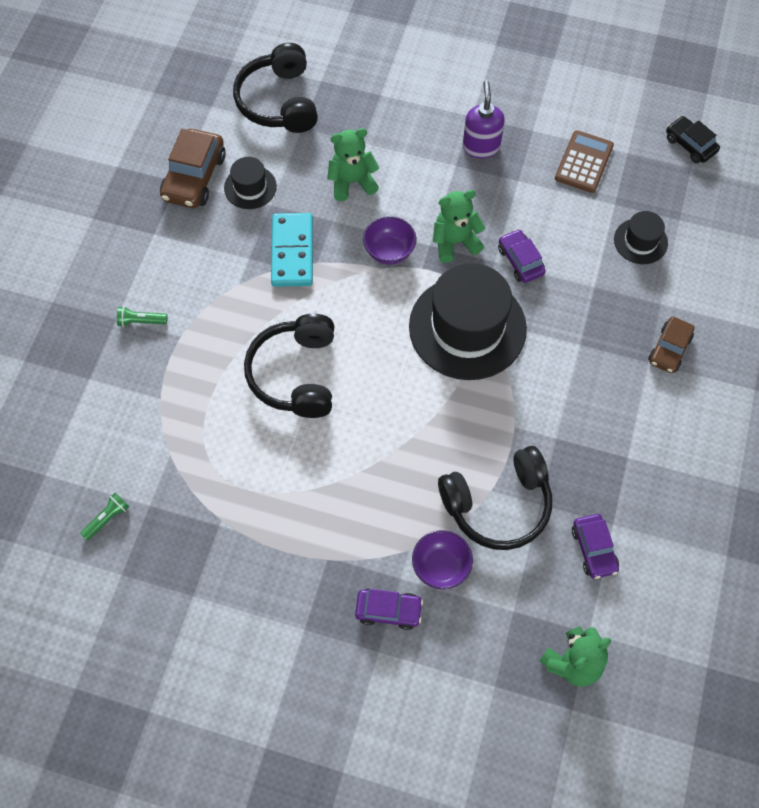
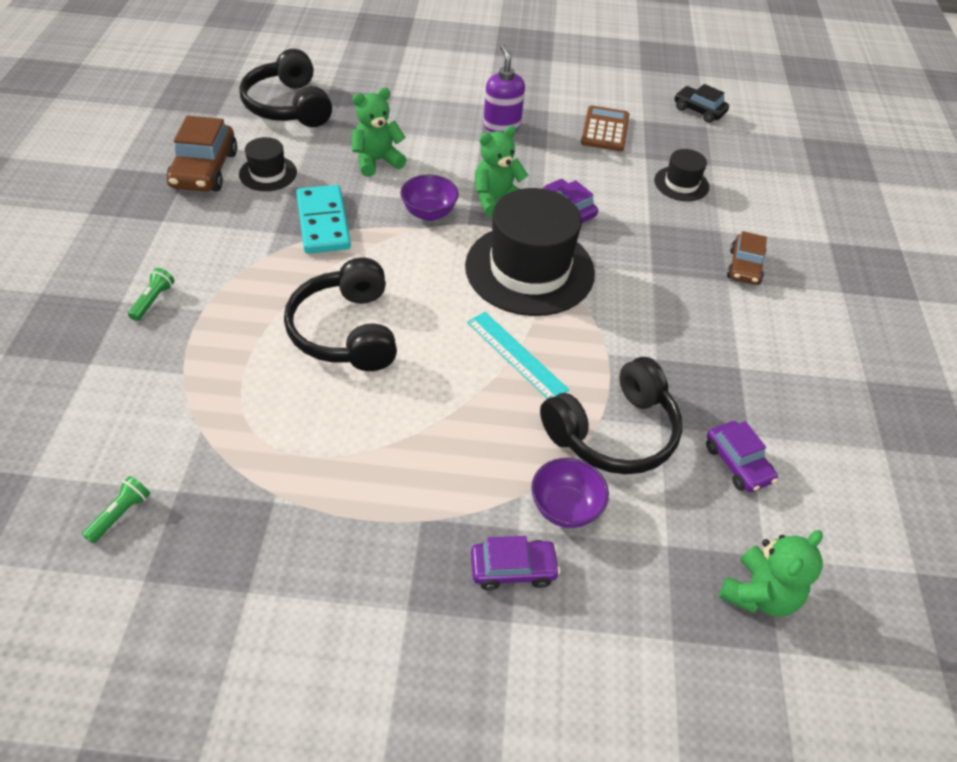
camera: 15 degrees left, 15 degrees down
(141, 321) = (153, 300): green flashlight -> green flashlight turned 120 degrees clockwise
(434, 418) = (516, 355): none -> turquoise ruler

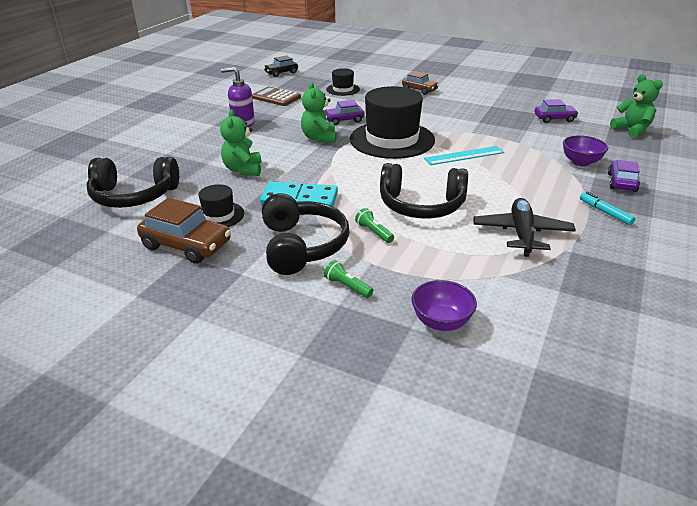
camera: 65 degrees left, 15 degrees down
(120, 514) = (580, 319): green flashlight -> green flashlight (374, 232)
(305, 443) = (521, 233): none -> black plane
(398, 543) = (605, 212): none -> turquoise marker
(429, 213) = (317, 160): purple bowl -> purple bowl (441, 322)
(613, 432) = (529, 141): black headphones -> black headphones (302, 246)

